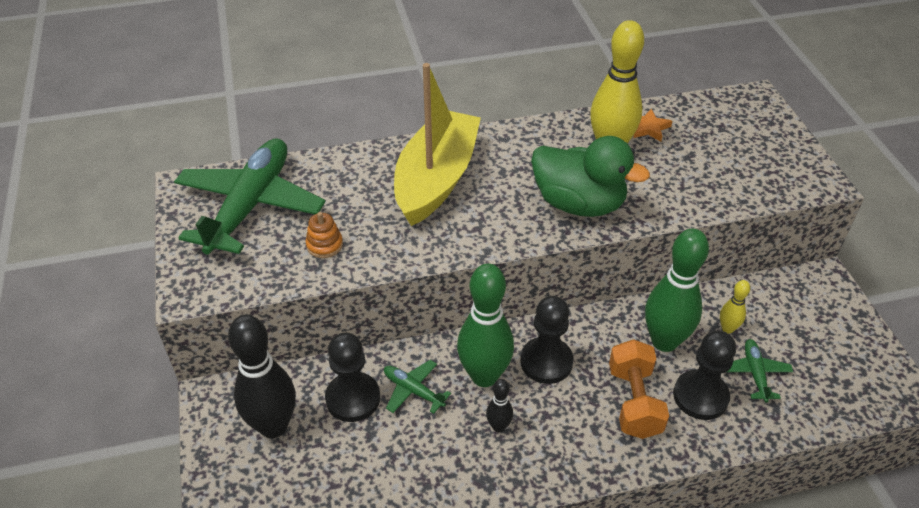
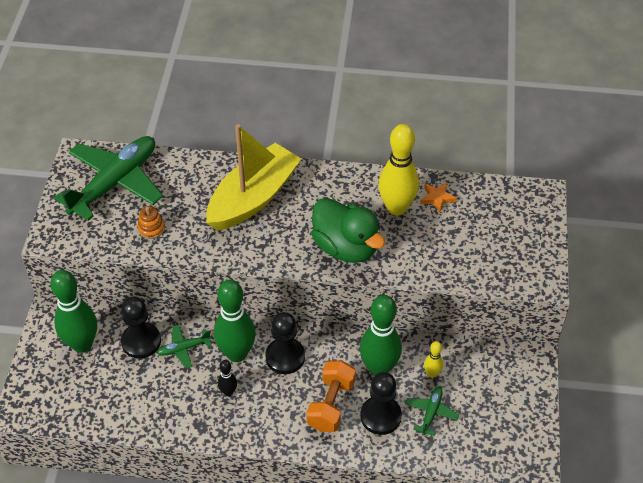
camera: 20 degrees right, 5 degrees up
(273, 426) = (82, 344): black bowling pin -> green bowling pin
(413, 390) = (183, 349): green plane -> green plane turned 75 degrees counterclockwise

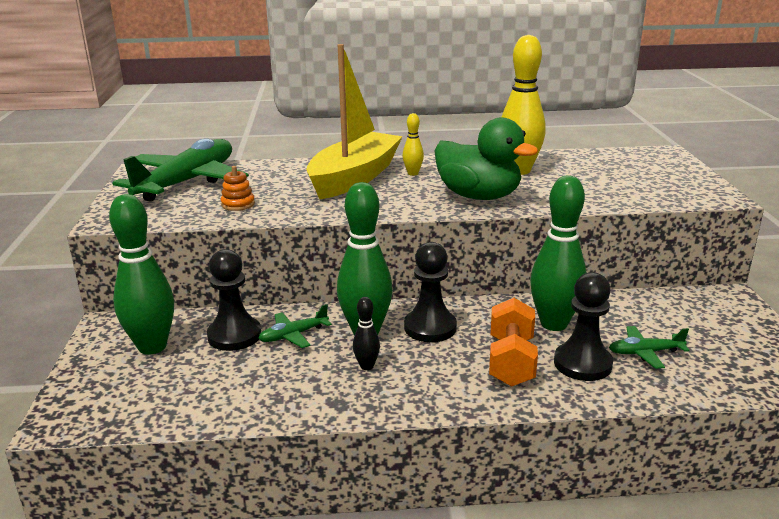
camera: 10 degrees left, 25 degrees down
(431, 412) = (645, 353): green plane -> green plane turned 105 degrees counterclockwise
(432, 373) = (621, 320): yellow bowling pin -> yellow bowling pin (413, 173)
(437, 198) = (558, 162): orange star -> none

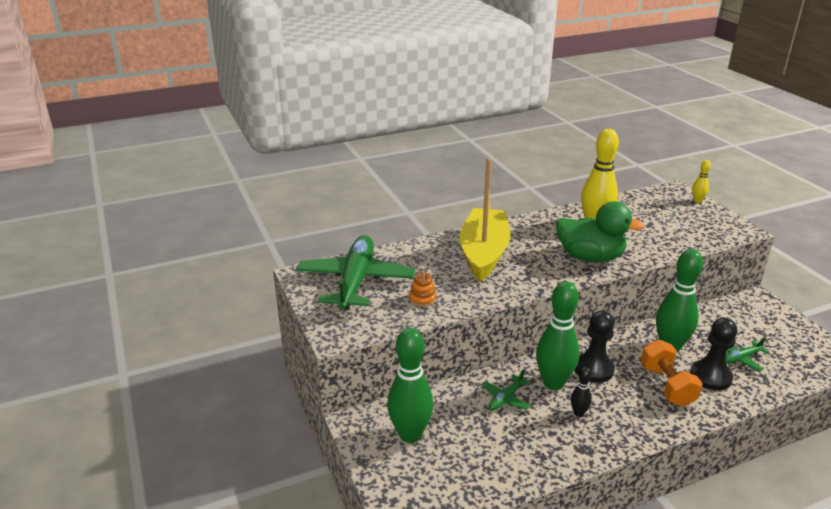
camera: 20 degrees left, 5 degrees up
(234, 335) = (463, 409): black pawn -> none
(413, 173) = (523, 241): yellow bowling pin -> yellow bowling pin (697, 201)

